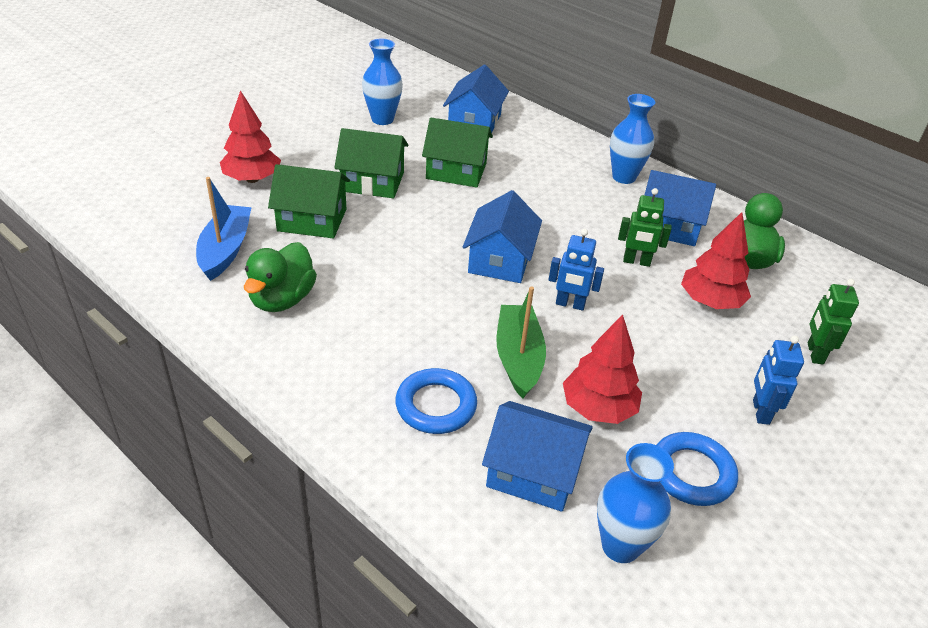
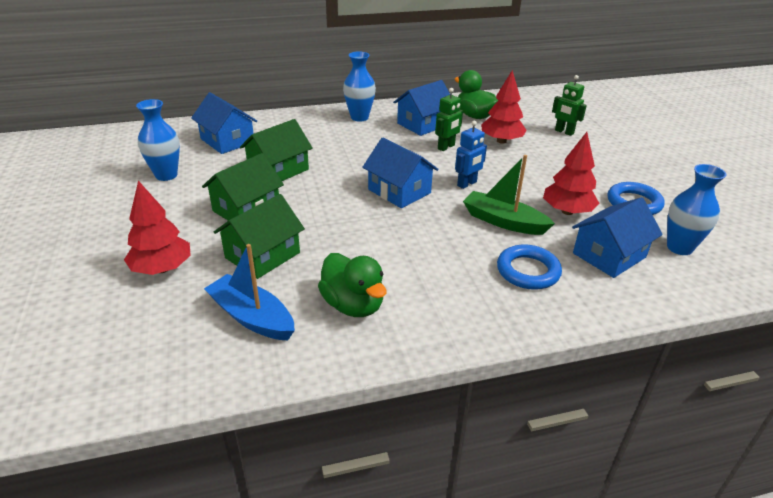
camera: 55 degrees left, 5 degrees down
(760, 412) = (598, 164): blue robot -> none

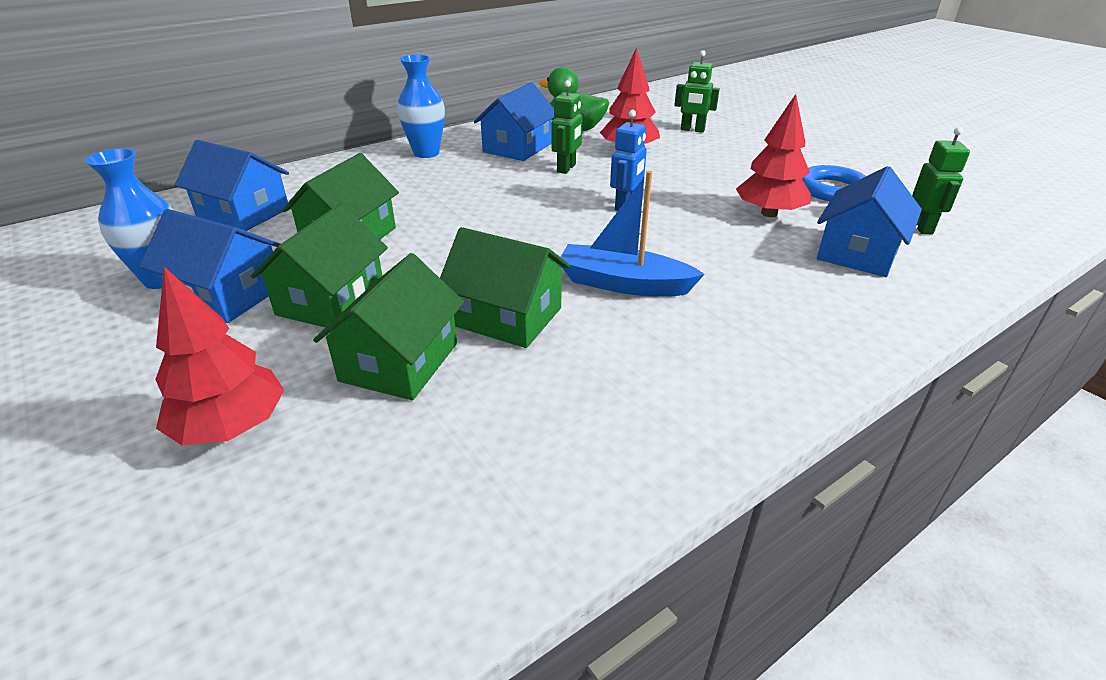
camera: 20 degrees left, 0 degrees up
(252, 317) = (441, 464): blue boat -> blue boat (623, 284)
(338, 243) = (507, 316): none -> green house
(353, 305) = (590, 400): green duck -> none
(399, 191) = (544, 231): blue house -> blue house (226, 295)
(503, 221) = (705, 240): green boat -> none
(528, 271) = (784, 293): blue ring -> none
(679, 247) = (922, 227): blue vase -> green robot

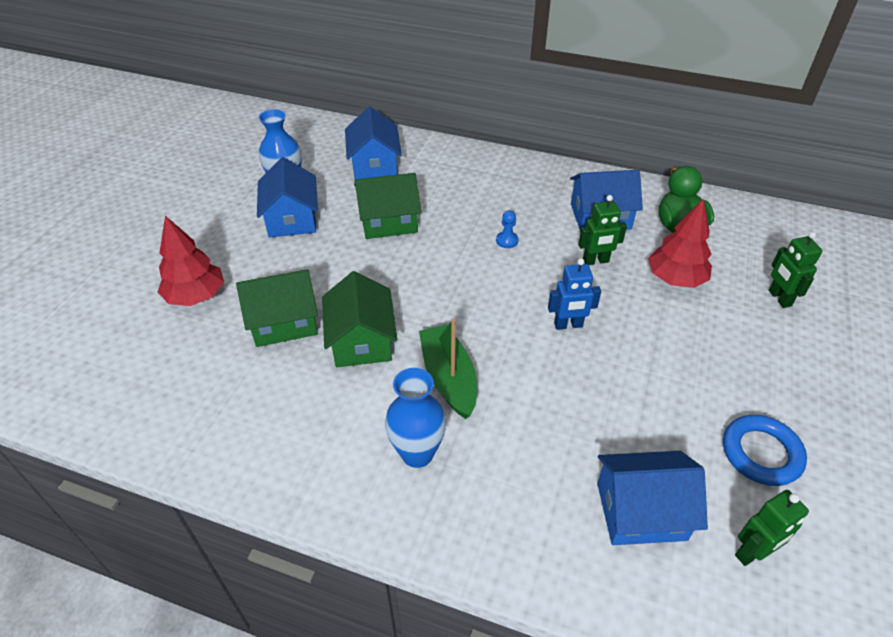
camera: 55 degrees right, 10 degrees up
(331, 300) = (318, 259): green house -> none
(426, 153) = (535, 180): blue vase -> blue vase (417, 453)
(482, 192) = (507, 240): none -> blue pawn
(623, 284) = (448, 378): blue boat -> green boat
(769, 213) = (653, 421): red tree -> none

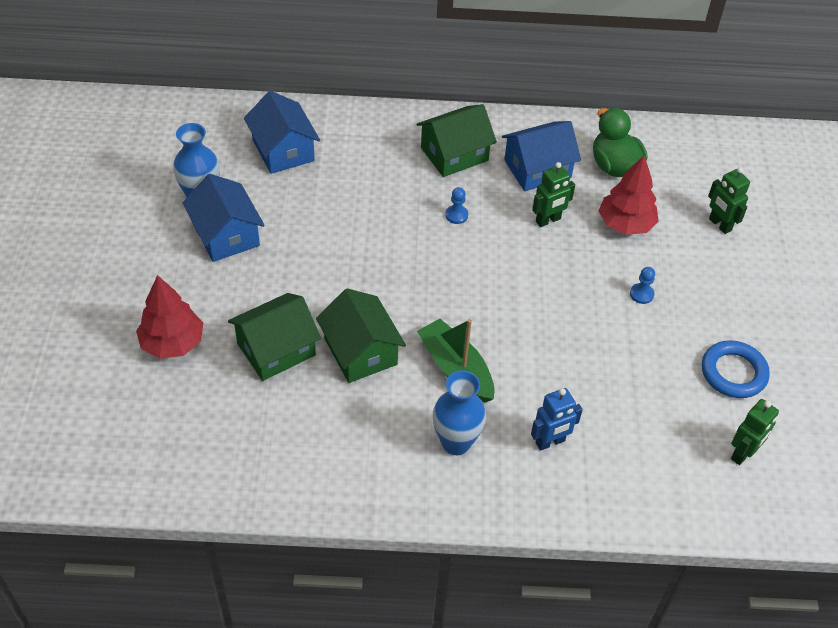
camera: 20 degrees left, 5 degrees up
(388, 221) = (329, 217): green house -> green house (454, 154)
(568, 325) = (544, 293): blue robot -> blue robot (550, 442)
(641, 511) = (652, 443): blue house -> none
(673, 348) = (641, 294): none -> blue pawn

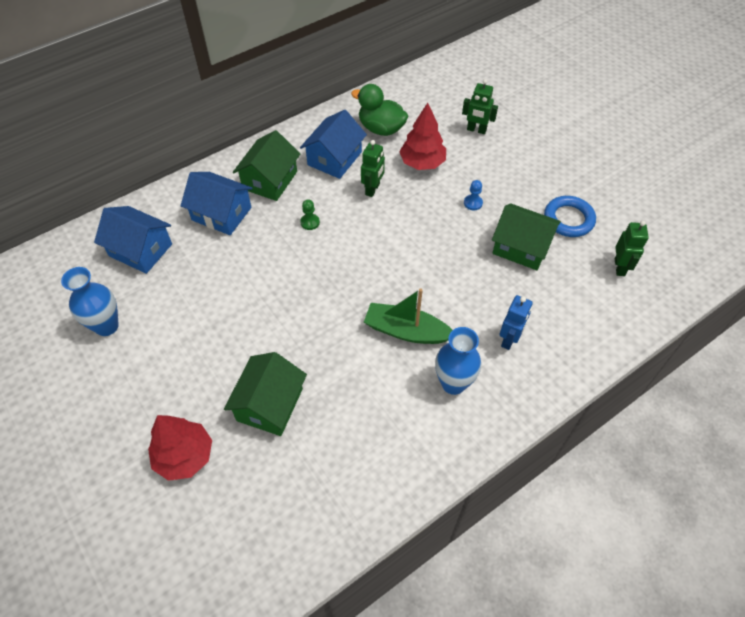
camera: 35 degrees left, 5 degrees up
(226, 235) = (152, 342): blue house -> blue house (221, 214)
(360, 351) = (332, 363): green house -> green house (521, 247)
(456, 215) = (310, 222): blue pawn -> green pawn

